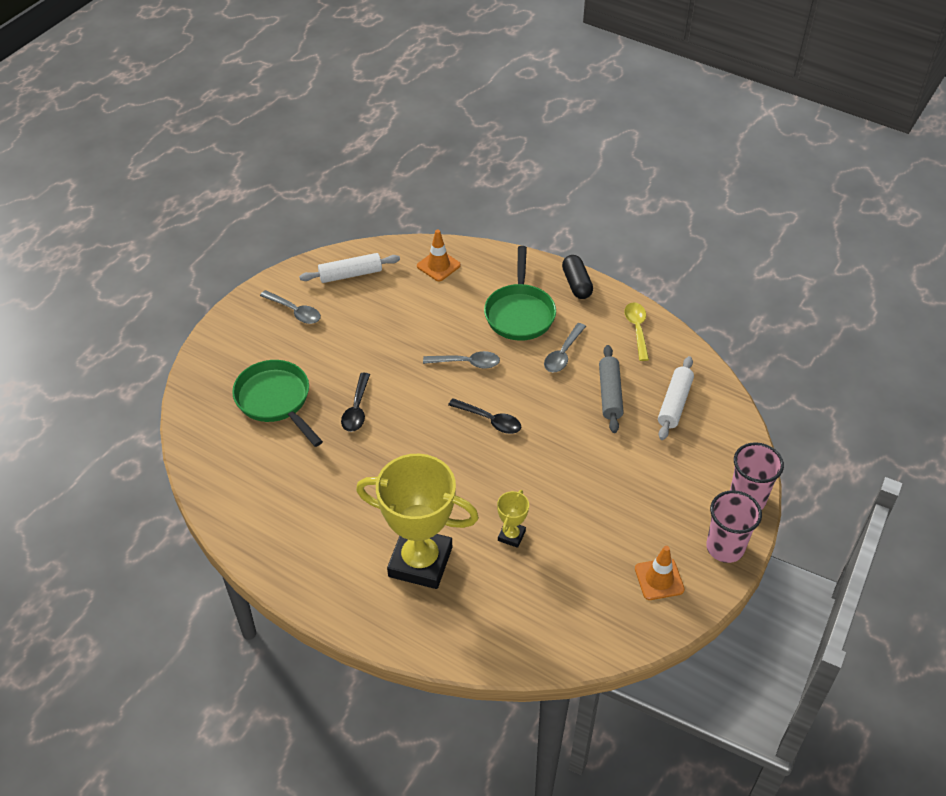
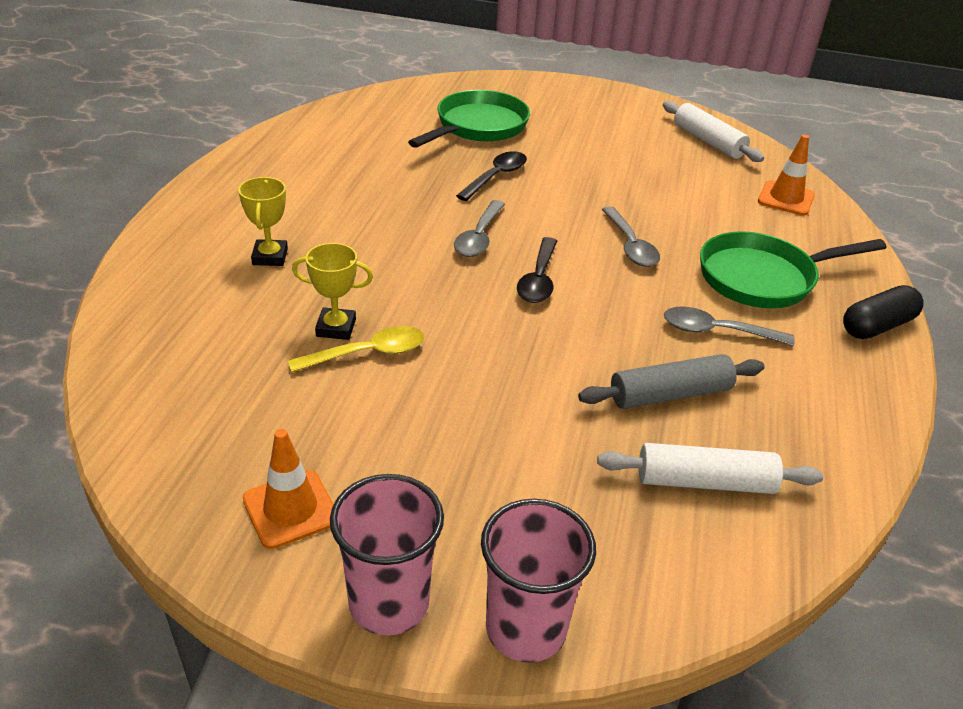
camera: 70 degrees right, 10 degrees down
(295, 311) = (618, 117): grey spoon -> grey spoon (479, 237)
(357, 409) = (496, 177): black spoon -> black spoon turned 135 degrees clockwise
(420, 562) = (270, 257): yellow trophy -> yellow trophy, size x0.43
(637, 329) = (841, 409): yellow spoon -> yellow spoon (368, 353)

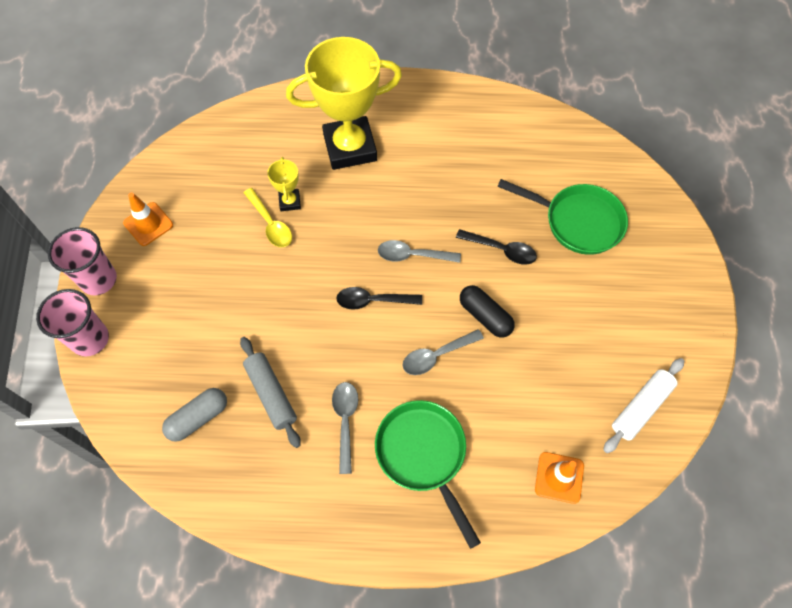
camera: 80 degrees right, 25 degrees up
(270, 257) = (350, 147): yellow trophy -> yellow trophy, size x2.33
(705, 482) = (198, 418): white rolling pin -> grey capsule
(877, 326) = (384, 541): black capsule -> black capsule (485, 316)

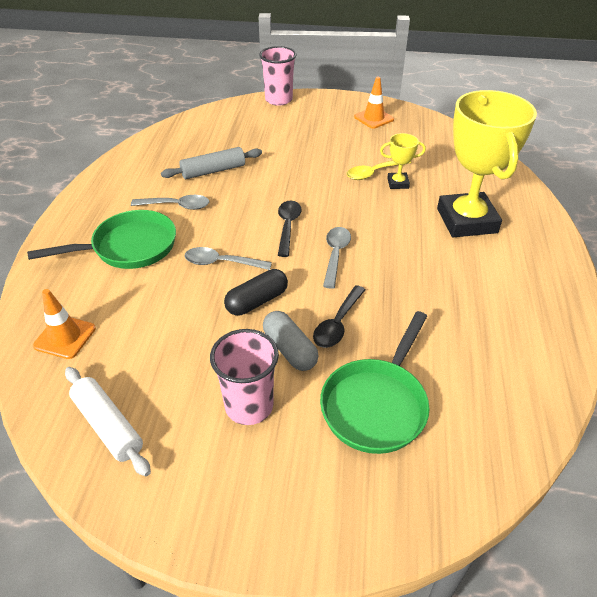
camera: 95 degrees right, 20 degrees down
(98, 279) = (326, 101): pink cup -> pink cup (249, 406)
(198, 418) = (205, 140): grey capsule -> grey capsule (290, 349)
(437, 355) = (221, 263): grey spoon -> grey spoon turned 60 degrees counterclockwise

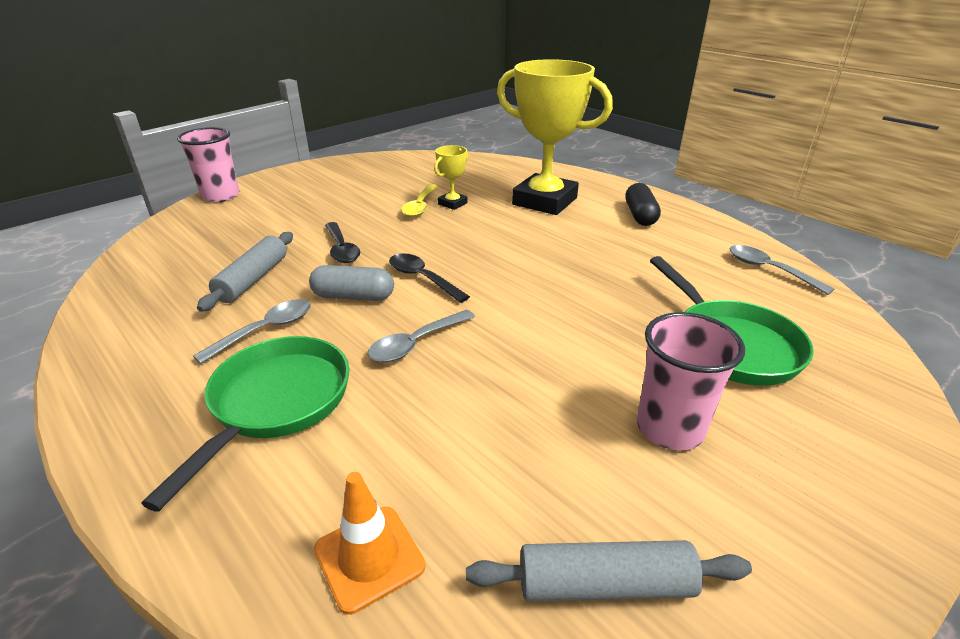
camera: 50 degrees left, 10 degrees down
(108, 426) = (605, 585): white rolling pin -> grey rolling pin
(257, 301) = (510, 348): black capsule -> black capsule (640, 215)
(290, 349) = (608, 360): grey capsule -> grey capsule (353, 296)
(335, 255) = (503, 273): grey spoon -> grey spoon (769, 270)
(338, 323) = (600, 315): black spoon -> black spoon (341, 249)
(373, 118) = (347, 173): orange traffic cone -> none

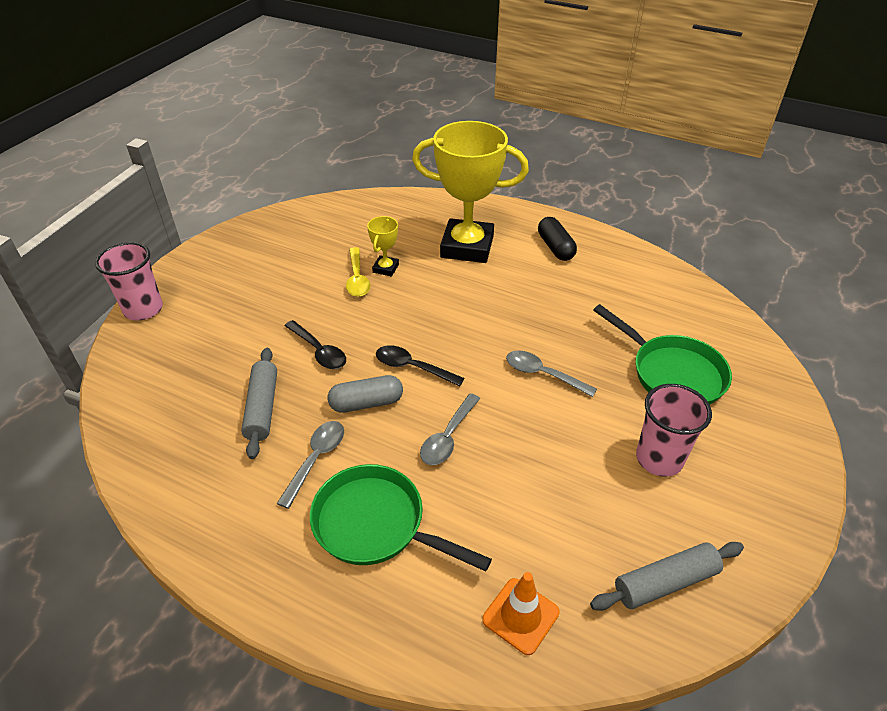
camera: 20 degrees left, 10 degrees up
(276, 403) = (376, 524): green pan -> green pan turned 60 degrees counterclockwise
(769, 270) = (674, 289): grey spoon -> grey spoon (543, 374)

